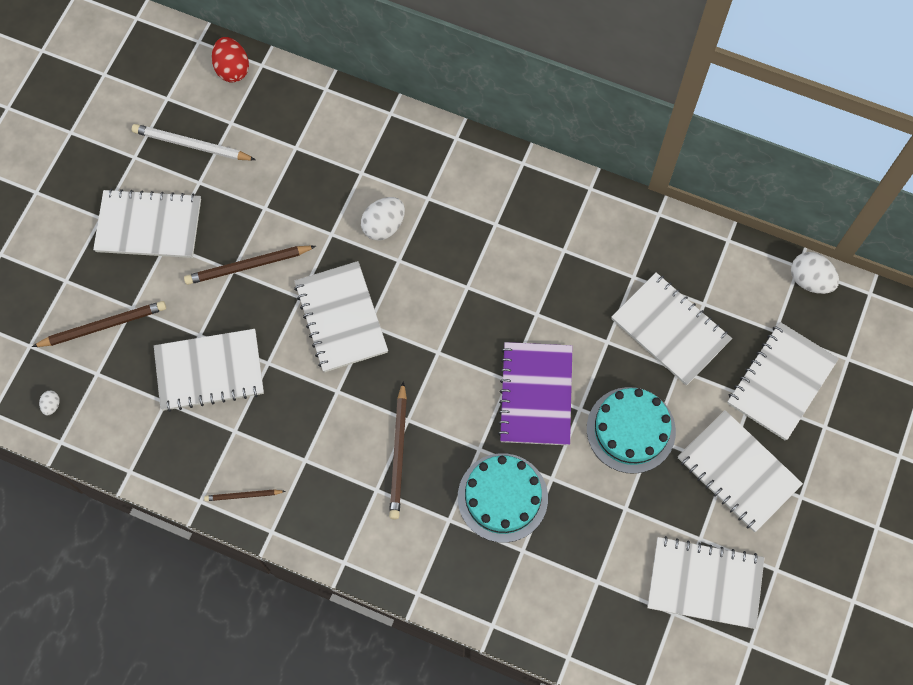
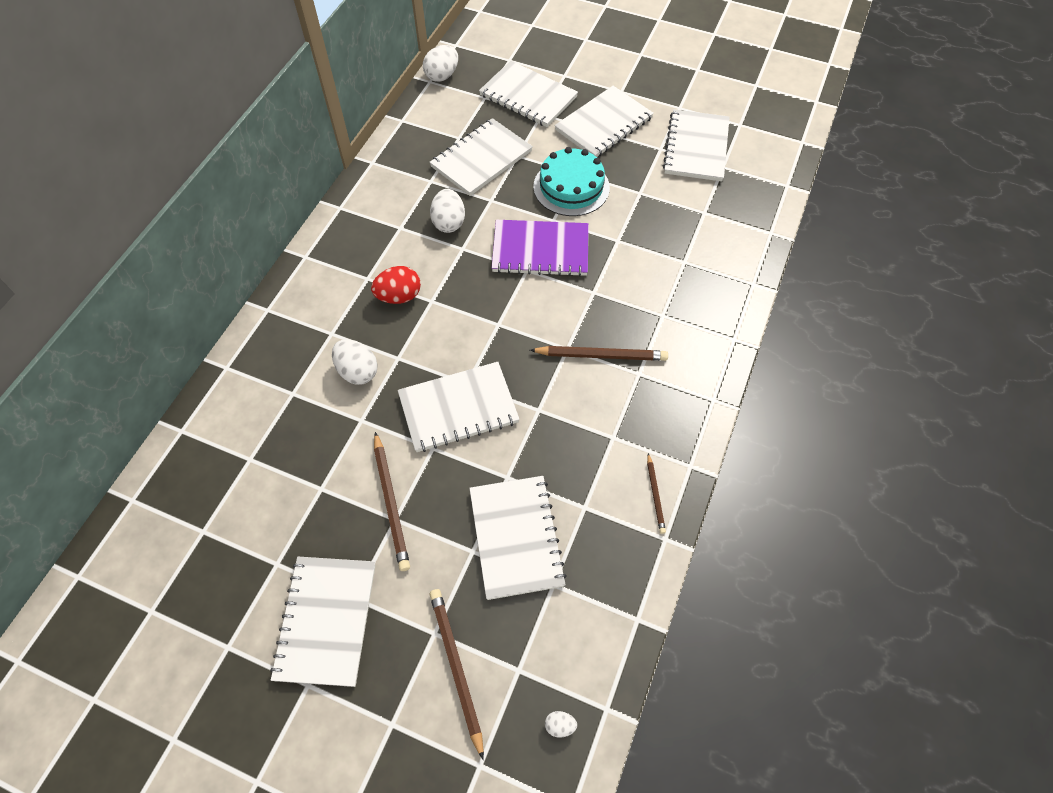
camera: 90 degrees left, 10 degrees down
(192, 145) = (224, 575): white pencil -> none
(232, 69) = (128, 533): red egg -> red egg (399, 296)
(502, 497) = (638, 275): turquoise cake -> none
(572, 299) = (449, 222): none -> white egg

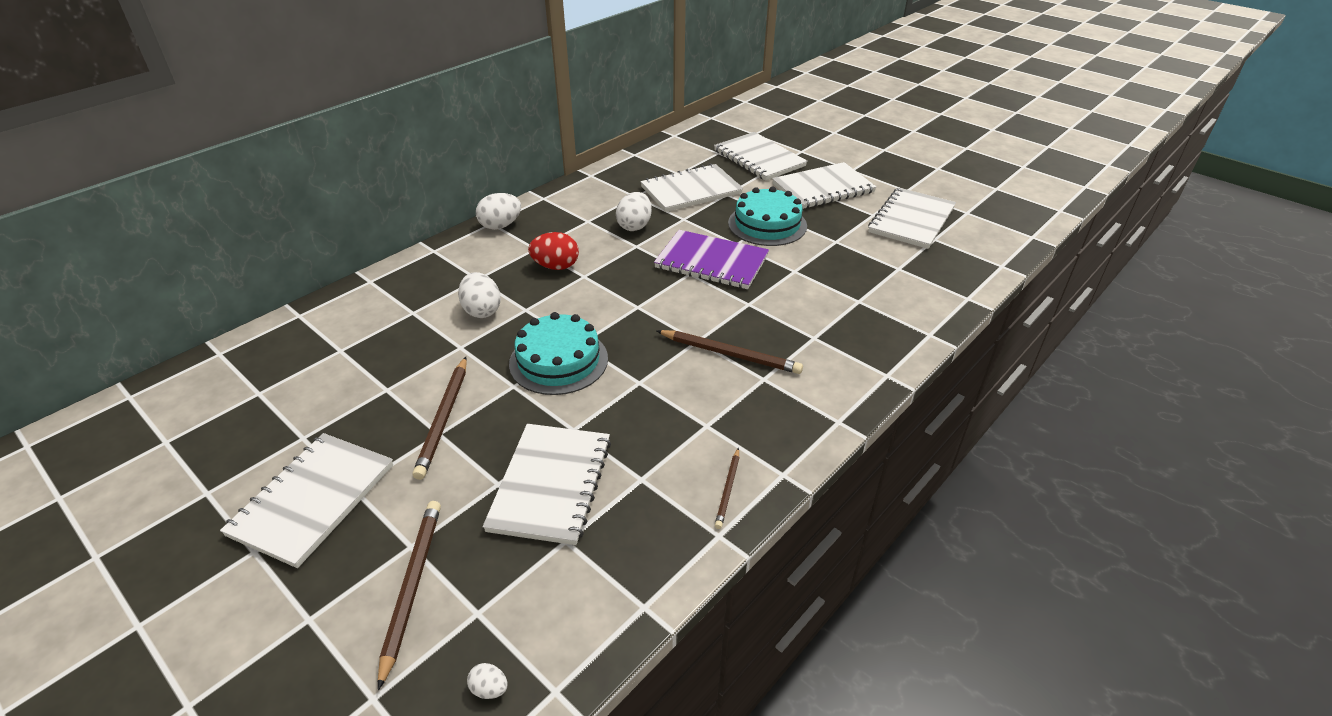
camera: 20 degrees right, 20 degrees down
(442, 76) = (687, 134): white egg -> white egg (500, 226)
(458, 408) = (558, 361): white notebook -> turquoise cake

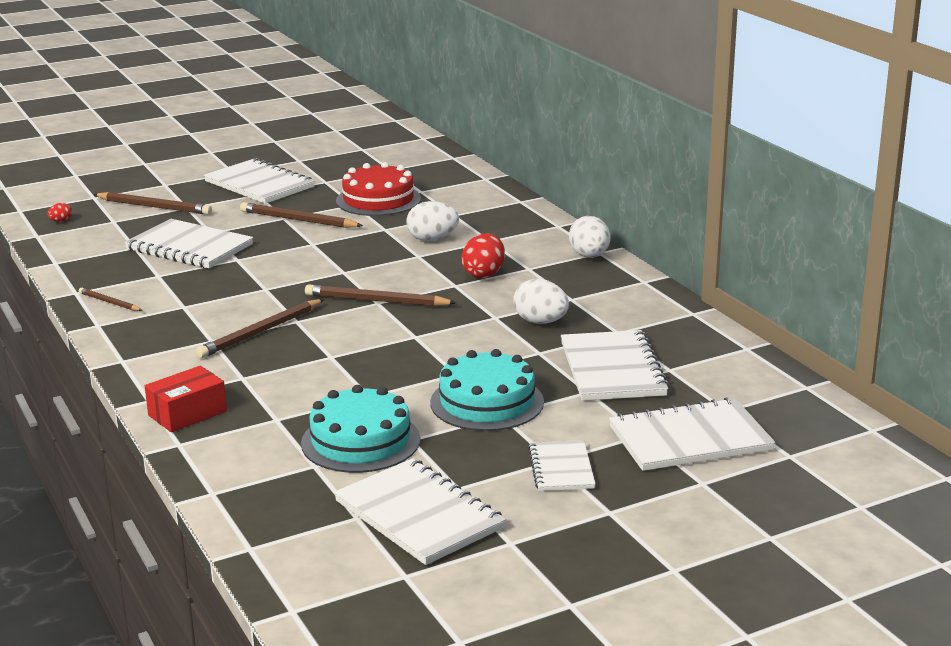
camera: 110 degrees right, 15 degrees down
(370, 374) = (378, 200): none -> red cake
(489, 689) = (61, 221): white egg -> red egg
(558, 361) = (327, 262): turquoise cake -> turquoise cake (360, 441)
(634, 308) = (377, 301): none -> brown pencil
(711, 262) = (427, 352): purple notebook -> none
(823, 188) = (561, 468): white notebook -> white notebook, size x0.59
(888, 346) = (187, 413): none -> red box

